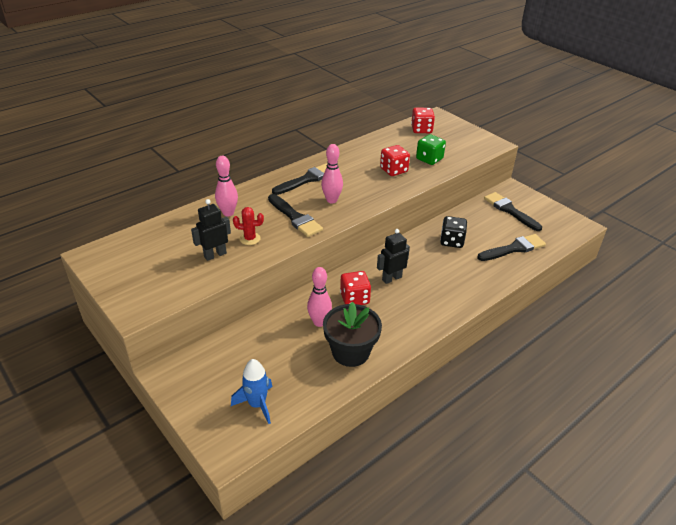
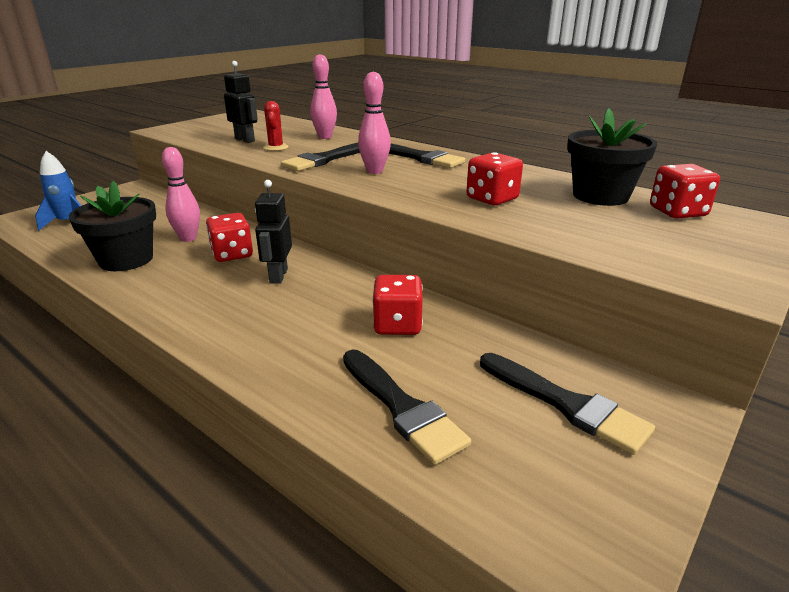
camera: 80 degrees right, 10 degrees down
(391, 278) = (278, 276): black robot -> black robot turned 135 degrees counterclockwise
(396, 141) = (600, 196): none -> black flower pot
(429, 159) = (563, 222): green dice -> none
(452, 241) = (397, 325): black dice -> red dice
(510, 211) = (566, 404): black brush -> black brush turned 90 degrees clockwise

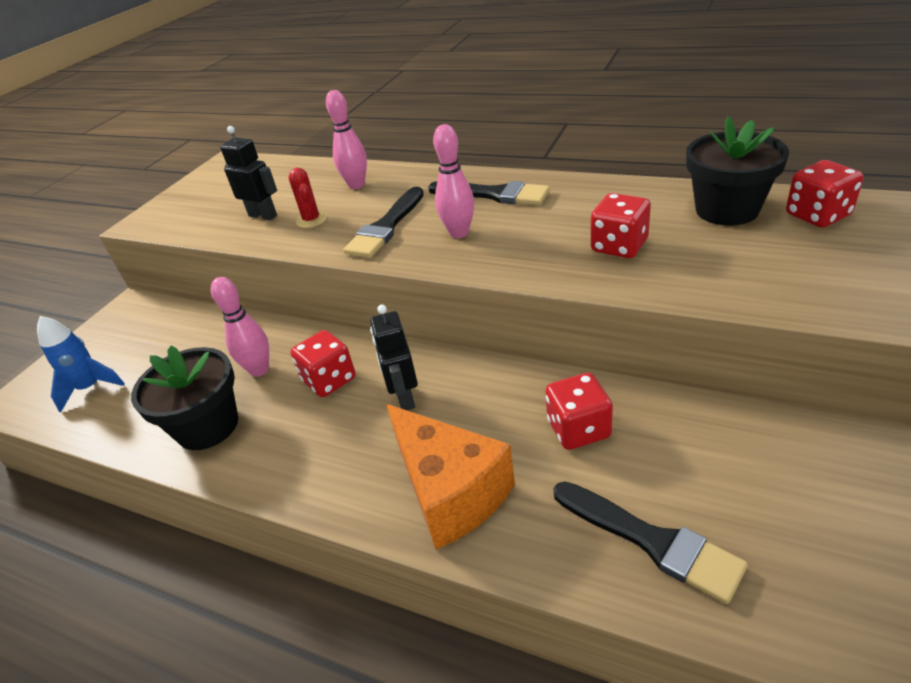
camera: 10 degrees left, 10 degrees up
(266, 337) = (450, 491): none -> orange cheese
(566, 404) = (803, 482): black brush -> none

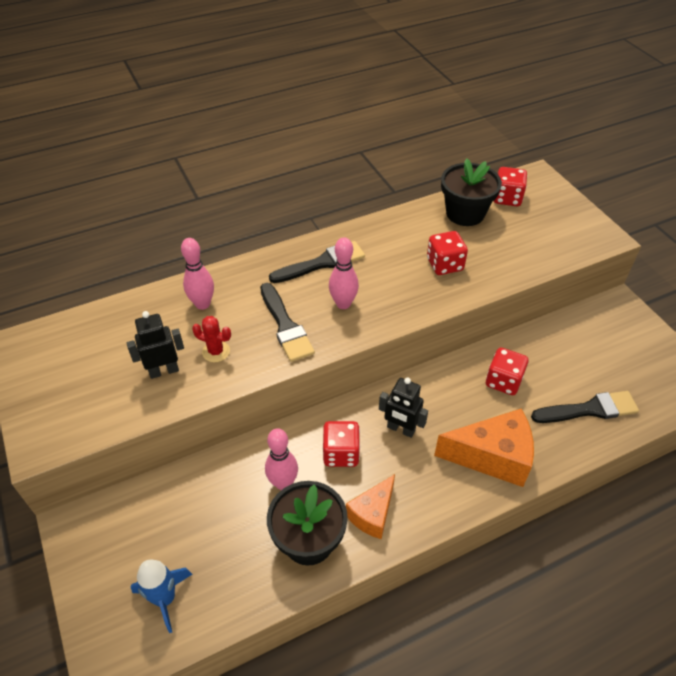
camera: 55 degrees left, 10 degrees up
(275, 447) = (372, 514): none -> orange cheese

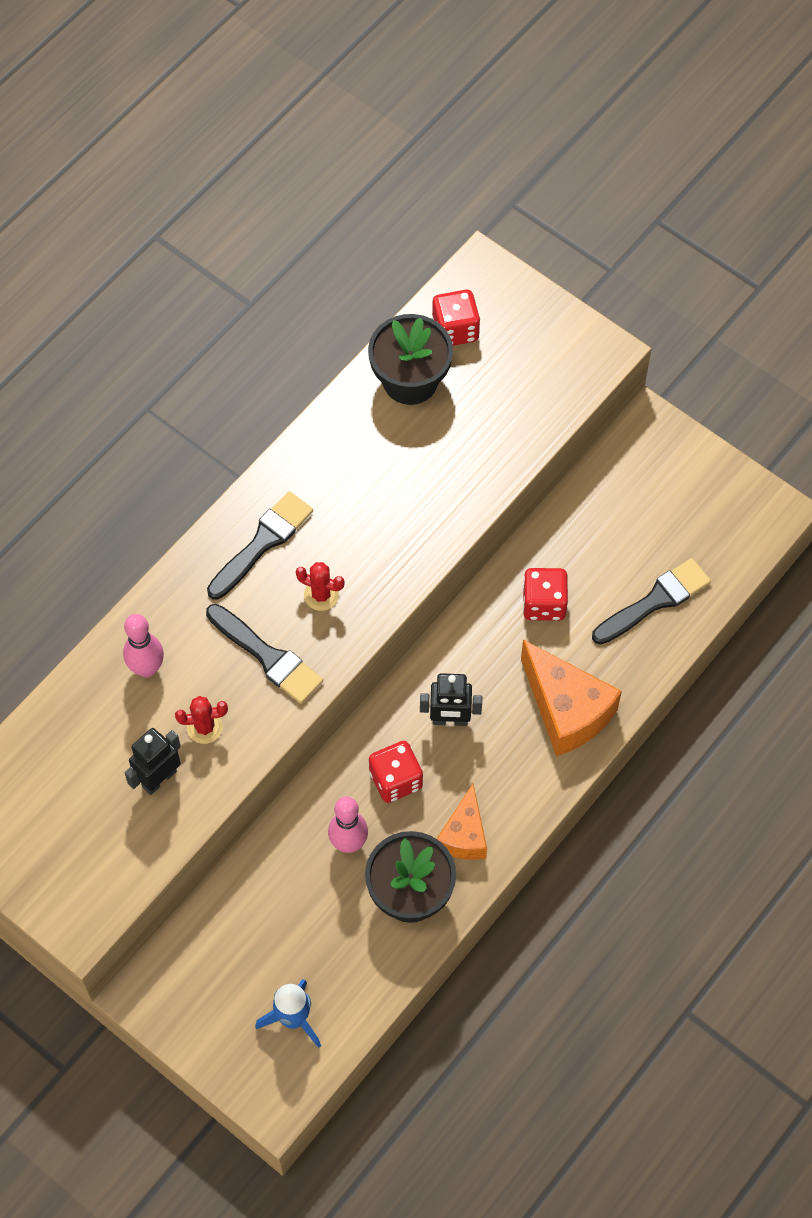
camera: 25 degrees left, 15 degrees up
(343, 304) = (321, 595): pink bowling pin -> red cactus
(444, 265) = (419, 481): red dice -> none
(492, 457) = (567, 710): orange cheese -> orange cheese turned 75 degrees clockwise

